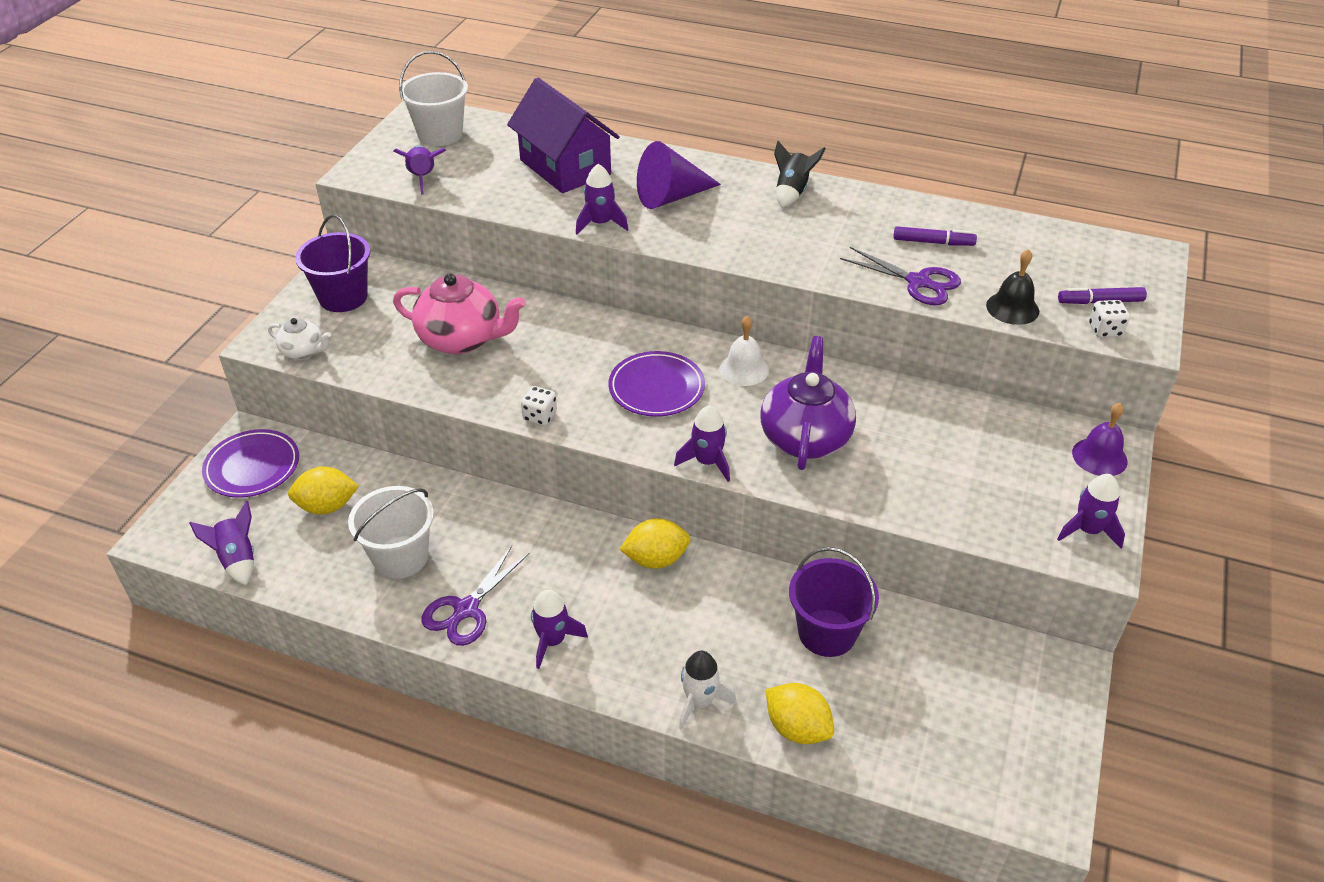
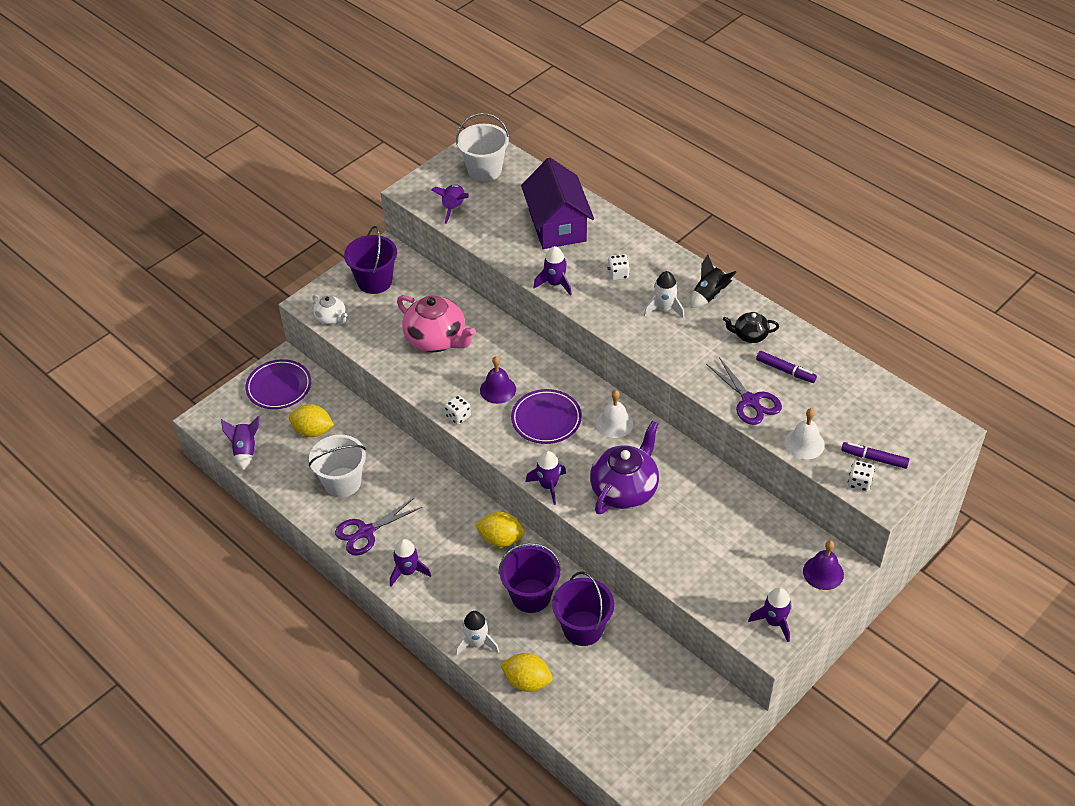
camera: 25 degrees right, 5 degrees up
(574, 372) = (498, 389): none -> purple bell
(671, 197) = (618, 274): purple cone -> white dice
(736, 615) = (531, 596): none -> purple bucket
(749, 217) = (664, 308): none -> white rocket
(797, 728) = (527, 681): yellow lemon -> yellow lemon turned 45 degrees counterclockwise
(867, 219) = (750, 335): none -> black teapot
(1012, 308) = (804, 443): black bell -> white bell

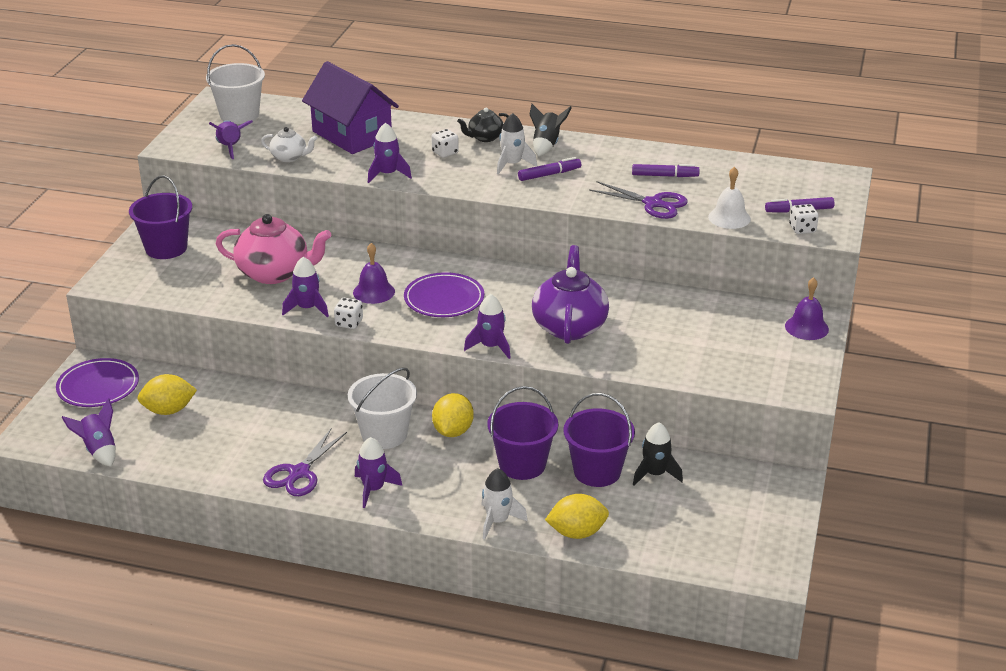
camera: 30 degrees left, 15 degrees down
(331, 318) = (139, 288): white teapot -> white teapot (289, 157)
(342, 482) = (238, 441): white bucket -> white bucket (384, 434)
(501, 539) = (453, 431): yellow lemon -> yellow lemon turned 60 degrees counterclockwise
(614, 423) = (515, 283): white bell -> none
(626, 651) = (655, 474): none -> black rocket
(687, 332) = (549, 174): none -> purple marker
(750, 335) = (610, 162): black teapot -> black teapot (485, 137)
(774, 621) = (796, 375): purple rocket -> purple rocket (307, 308)

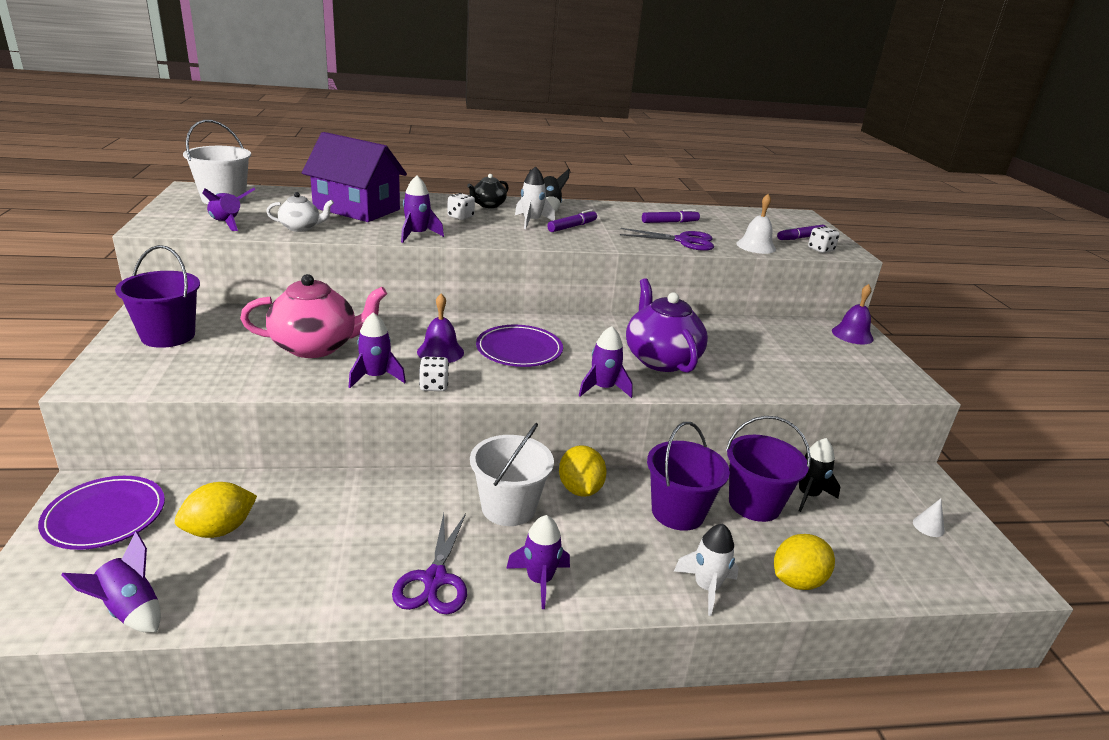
camera: 25 degrees left, 5 degrees down
(744, 520) = (928, 526): none -> white cone

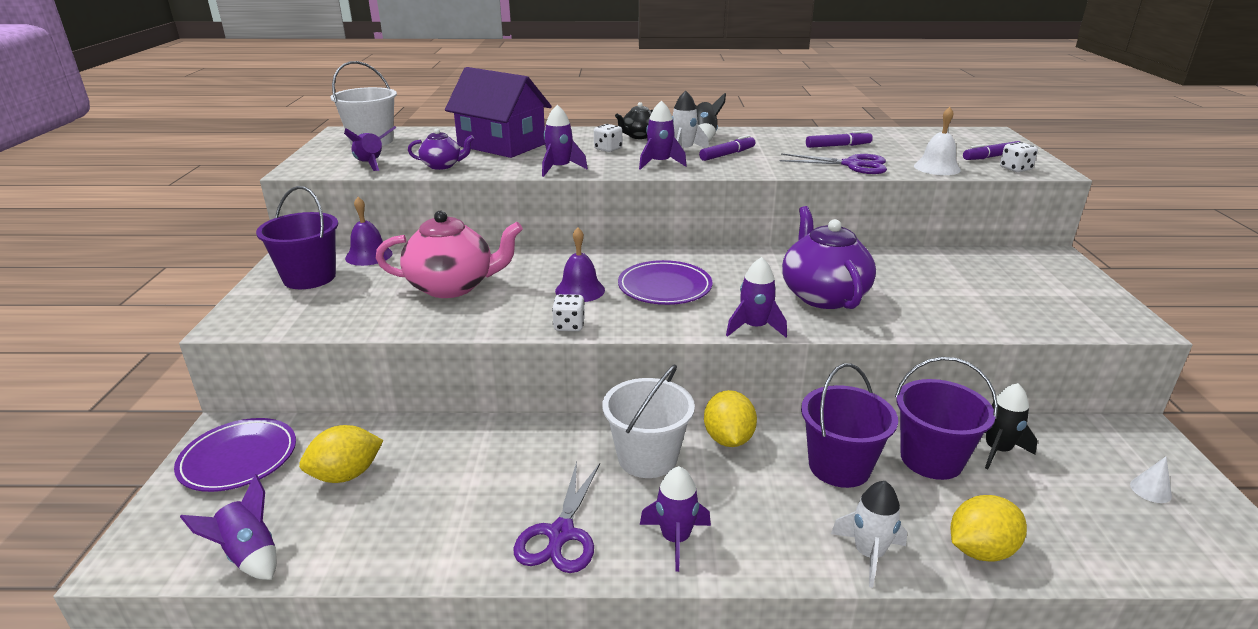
camera: 10 degrees right, 0 degrees up
(301, 228) = (442, 166): white teapot -> purple teapot
(375, 377) = (509, 317): purple rocket -> purple rocket (660, 163)
(852, 335) = (1055, 265): purple bell -> purple bell (369, 255)

